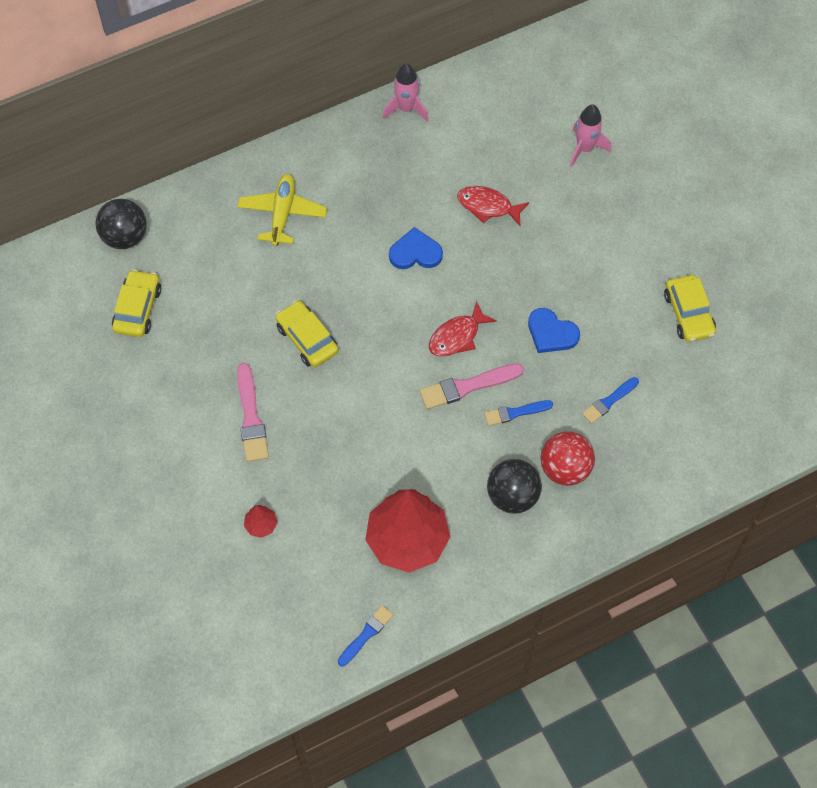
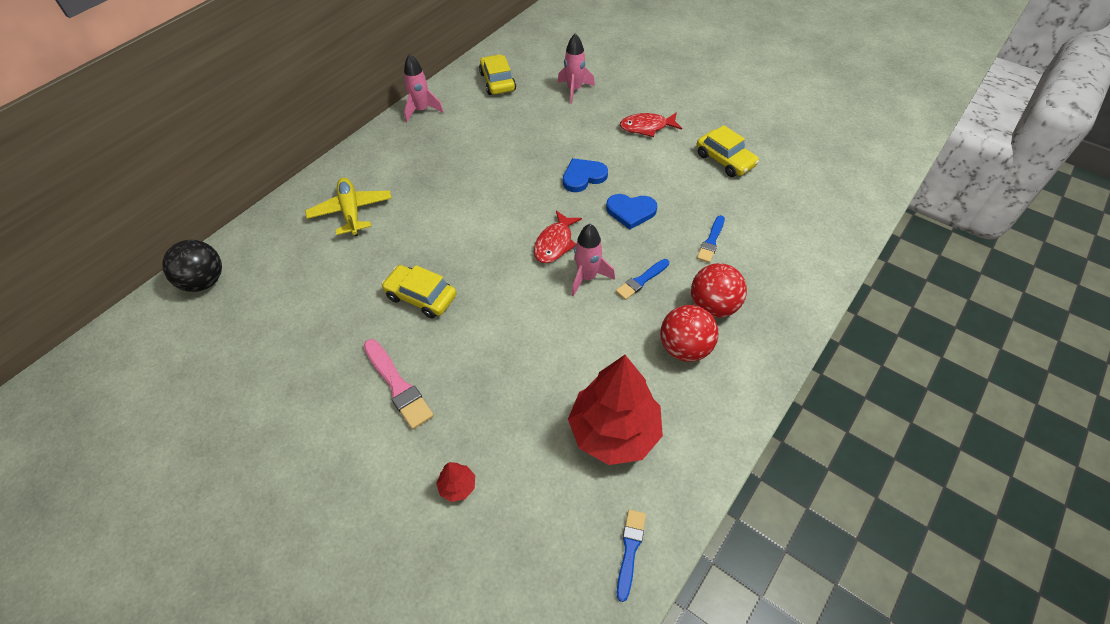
camera: 25 degrees left, 10 degrees down
(137, 309) = (239, 336): yellow car -> yellow car (497, 82)
(415, 253) = (483, 198): blue heart -> blue heart (583, 177)
(467, 386) = (587, 277): pink brush -> pink rocket
(488, 206) = (524, 147): red fish -> red fish (647, 127)
(512, 496) = (684, 348): black ball -> red ball

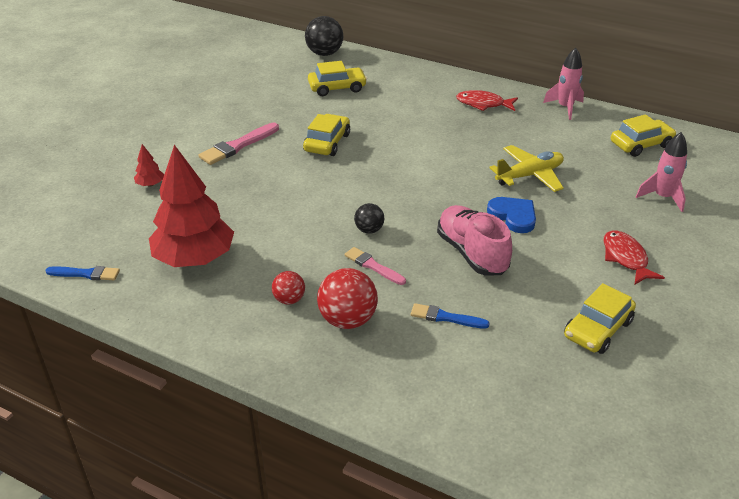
camera: 80 degrees right, 15 degrees down
(300, 277) = (337, 88): none -> yellow car
(351, 211) = (414, 96): yellow plane -> yellow plane (529, 175)
(555, 243) = (409, 206): red fish -> red fish (483, 104)
(587, 277) = (369, 230): pink rocket -> black ball
(631, 211) = (472, 253): blue heart -> pink shoe
(641, 280) = (373, 266): blue brush -> pink brush
(684, 348) = (289, 299): red ball -> red ball, size x0.57

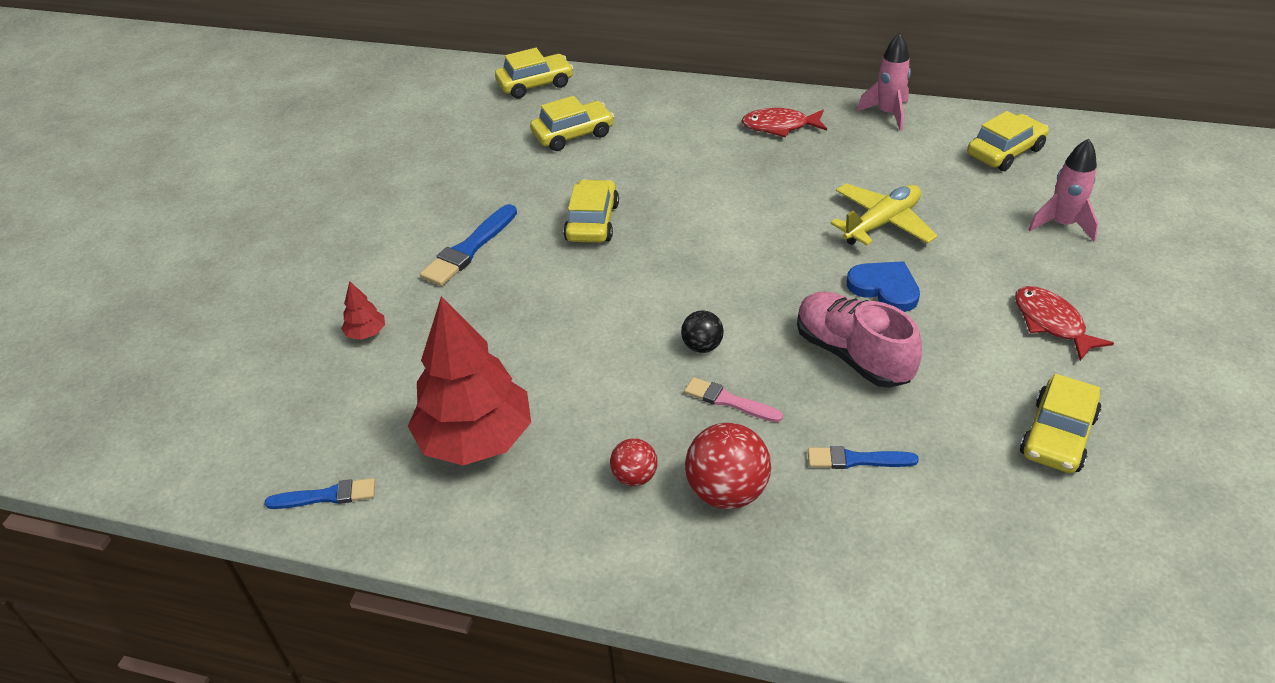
camera: 10 degrees left, 5 degrees up
(238, 146) = (469, 249): pink brush -> blue brush
(324, 53) = (535, 84): black ball -> yellow car

